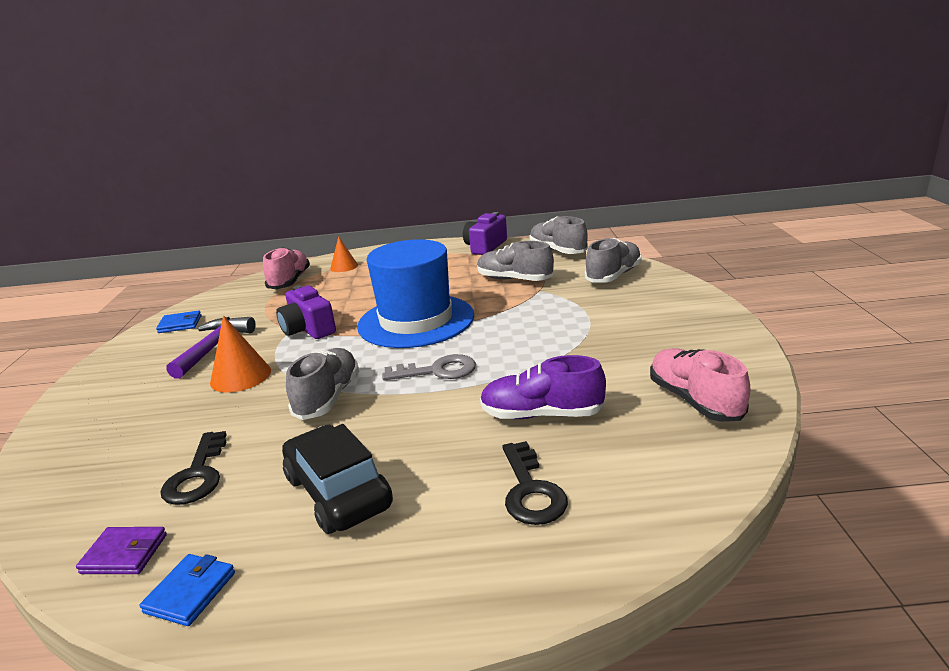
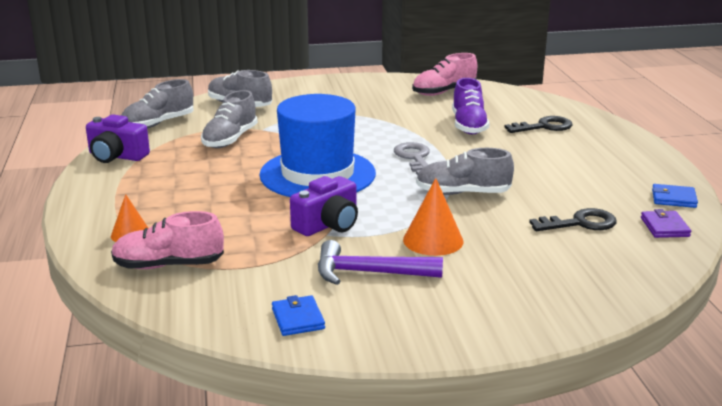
camera: 100 degrees left, 0 degrees up
(338, 492) = (572, 173): black car -> none

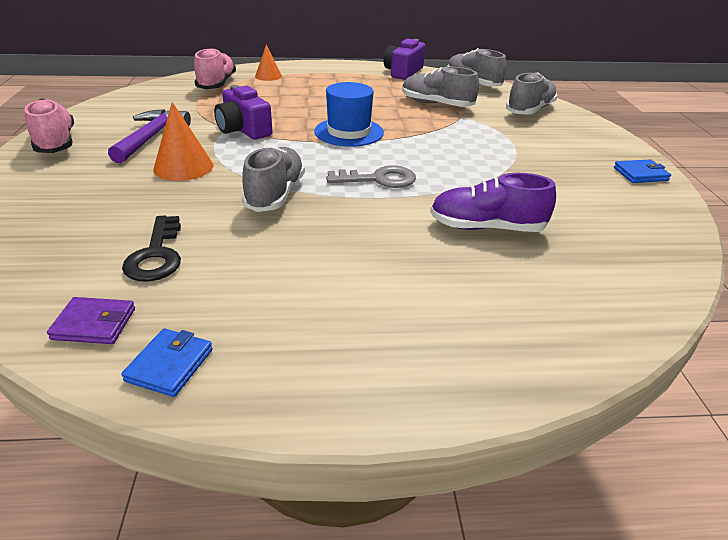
camera: 95 degrees right, 10 degrees up
(298, 319) = (112, 113): blue wallet -> blue wallet (640, 174)
(317, 174) = (349, 132): blue hat -> blue hat, size x0.62
(444, 92) = (627, 227): pink shoe -> pink shoe (56, 143)
(544, 127) = (490, 295): black key -> none

